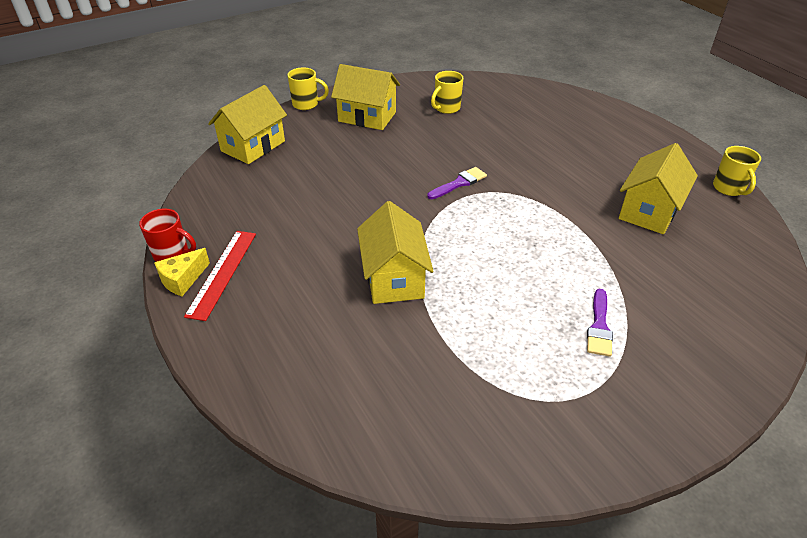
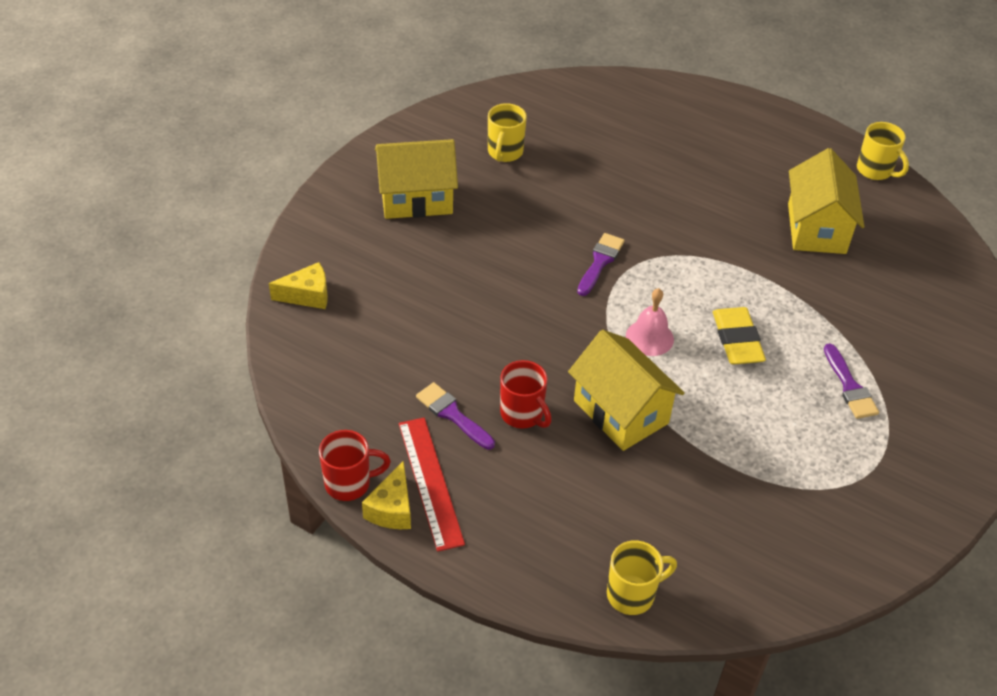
camera: 30 degrees left, 5 degrees up
(253, 146) = (307, 295): yellow house -> yellow cheese
(276, 238) = (452, 414): none -> purple brush
(306, 104) = (319, 204): yellow mug -> yellow mug (632, 594)
(322, 255) = (523, 414): none -> red mug
(457, 238) = (649, 337): none -> pink bell
(525, 262) = (737, 340): none -> yellow eraser

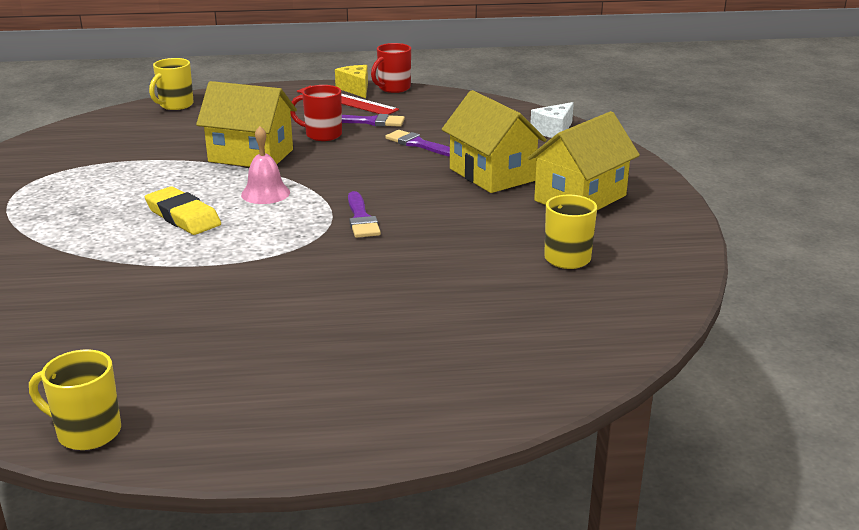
camera: 145 degrees right, 20 degrees down
(307, 295) = (553, 131): yellow cheese -> white cheese
(816, 228) = (146, 328): yellow house -> yellow house (492, 174)
(850, 386) = (54, 224): purple brush -> purple brush (418, 144)

